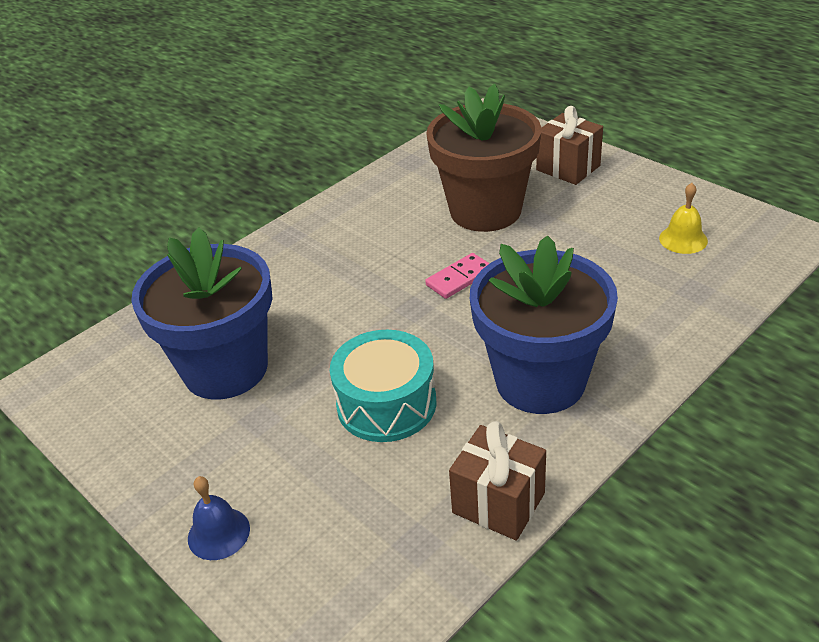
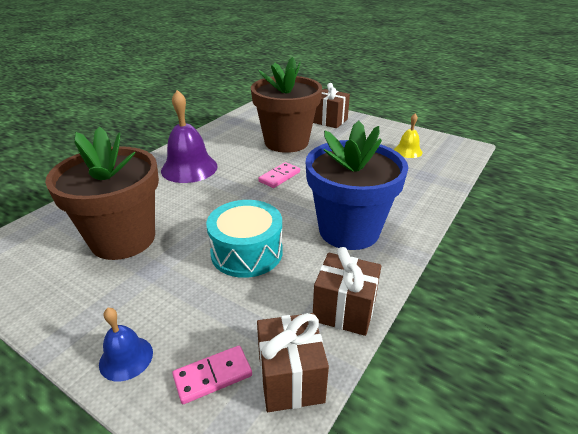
camera: 15 degrees left, 5 degrees down
(225, 369) = (123, 239): blue flower pot -> brown flower pot
(316, 568) = (213, 376): none -> pink domino
(327, 254) = (189, 168): none -> purple bell
(407, 583) = (291, 379): none -> brown gift

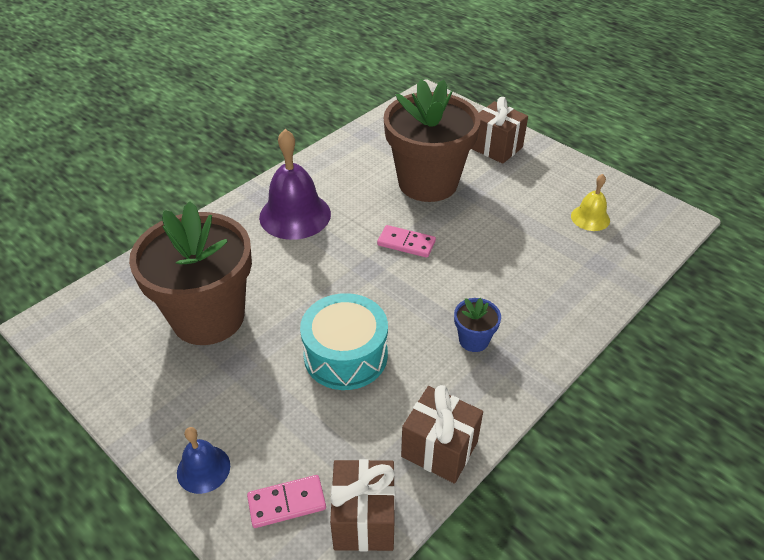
camera: 10 degrees right, 10 degrees up
(279, 177) = (406, 243): pink domino -> pink domino turned 60 degrees clockwise
(349, 230) = (473, 340): blue flower pot -> blue flower pot, size x0.41

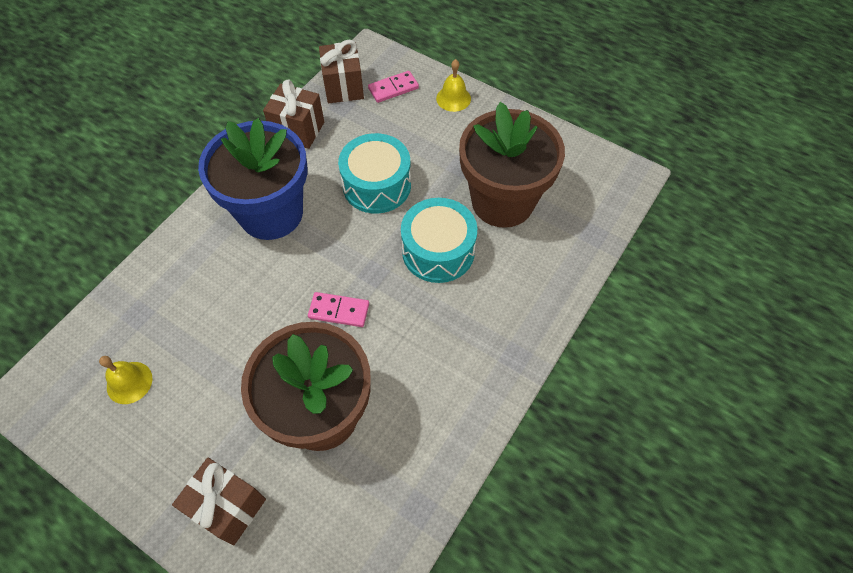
camera: 170 degrees right, 15 degrees up
(203, 469) = (453, 98): blue bell -> yellow bell
(295, 215) = (467, 332): purple bell -> none
(297, 279) = (438, 251): none -> turquoise drum
(473, 340) = (271, 213): blue flower pot -> blue flower pot, size x2.47

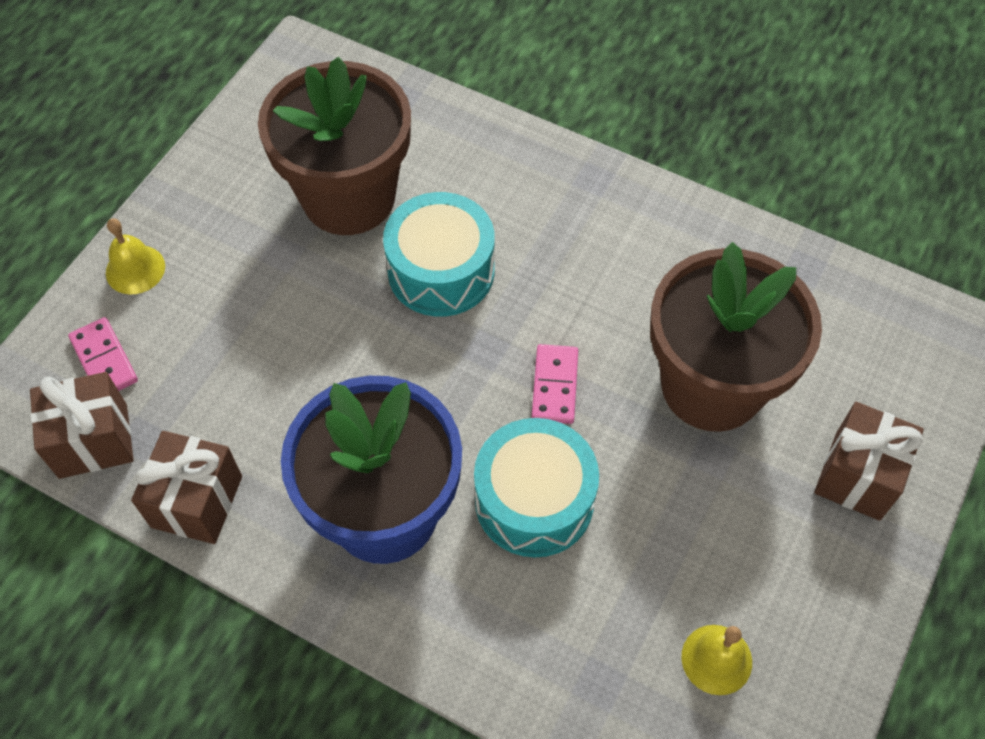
camera: 95 degrees left, 0 degrees up
(377, 185) = (321, 362): turquoise drum -> turquoise drum (534, 500)

